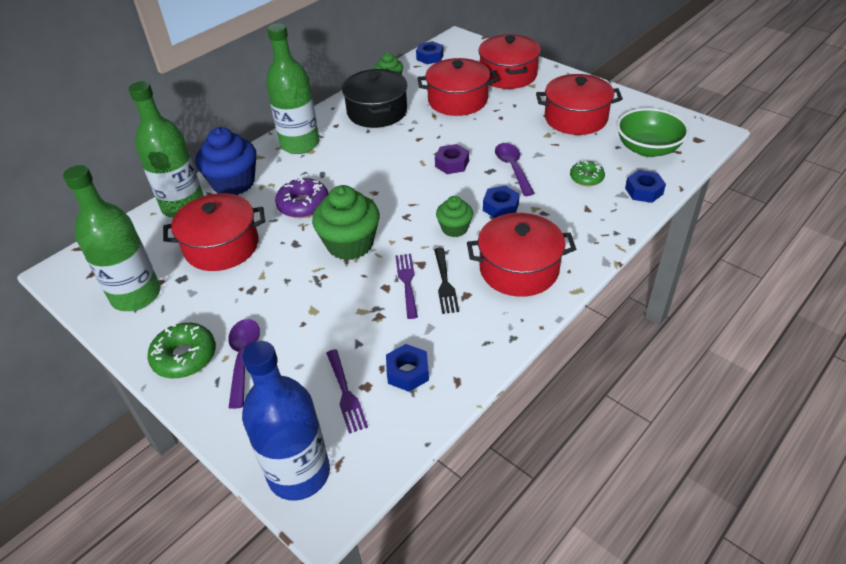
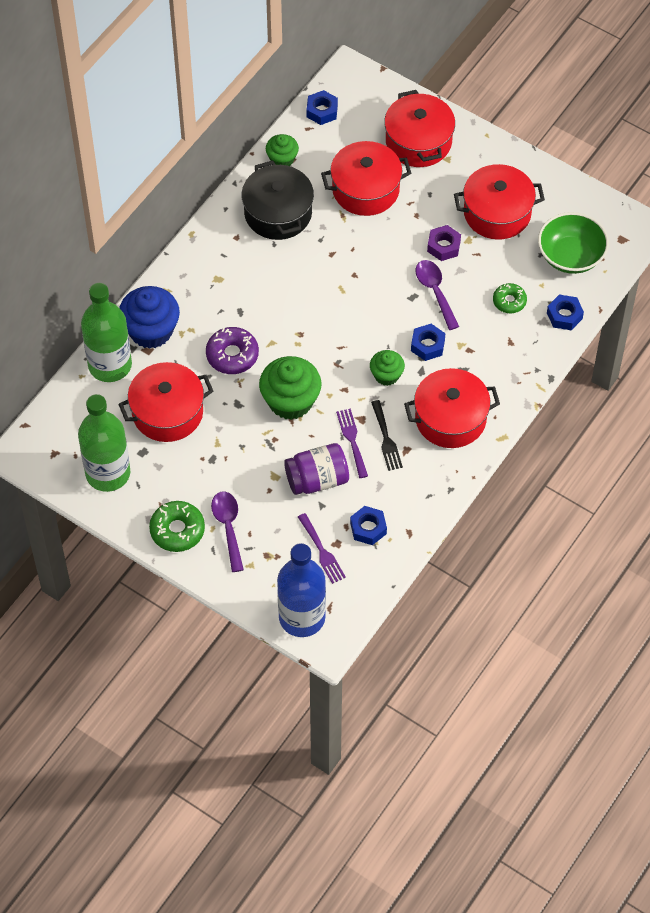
camera: 10 degrees left, 15 degrees up
(300, 144) = (204, 269): green bottle -> none
(359, 317) = (317, 480): none -> purple jar
(452, 164) = (372, 289): purple nut -> purple nut (443, 246)

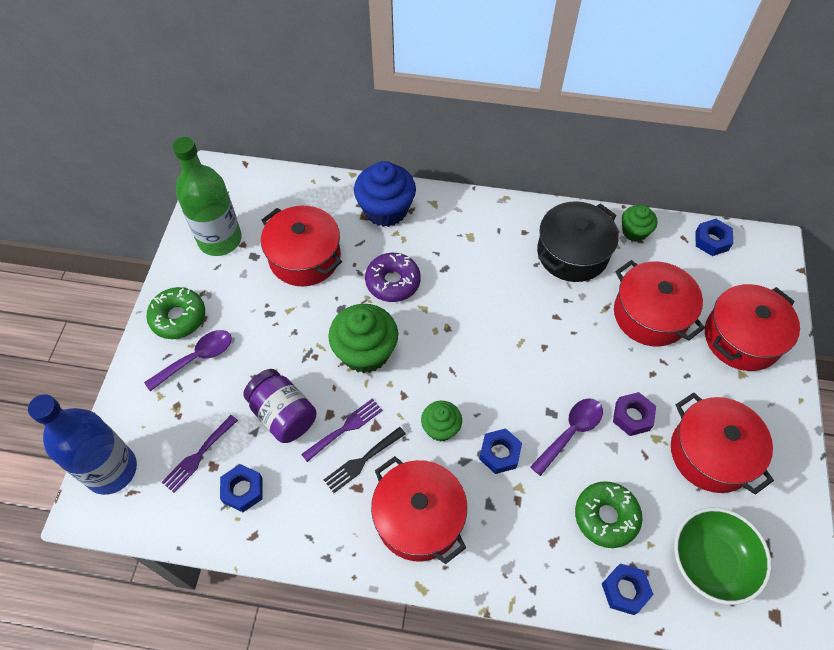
camera: 65 degrees right, 0 degrees up
(110, 365) = (334, 196): green bottle -> none
(509, 301) = (606, 517): green donut -> green donut, size x1.54

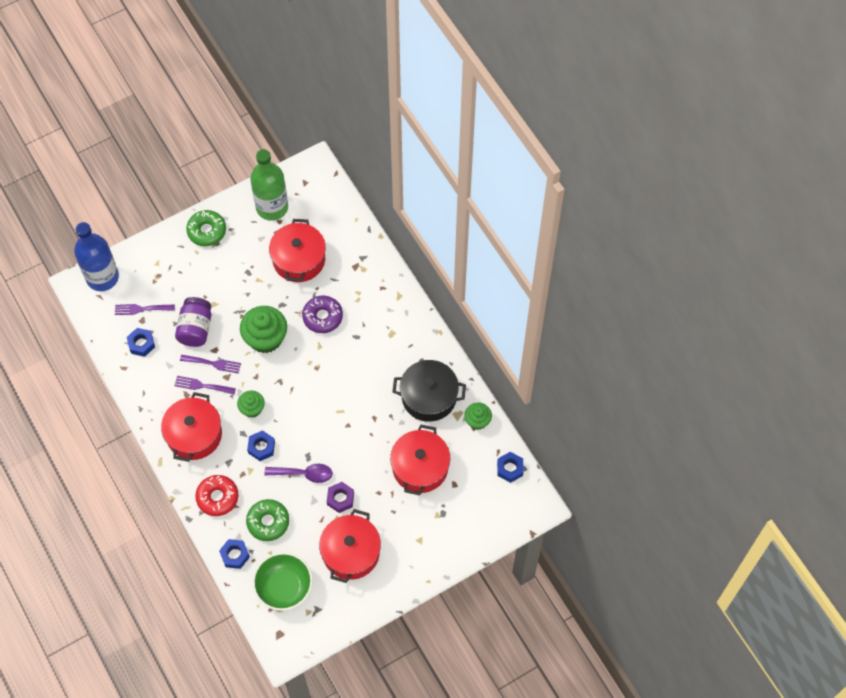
camera: 50 degrees right, 5 degrees up
(197, 358) = (191, 261): purple spoon -> none
(362, 461) = (202, 385): black fork -> purple fork
(386, 210) = (370, 274): blue cupcake -> none
(527, 553) = (217, 497): none -> red donut
(742, 338) = (446, 526): red pot -> none

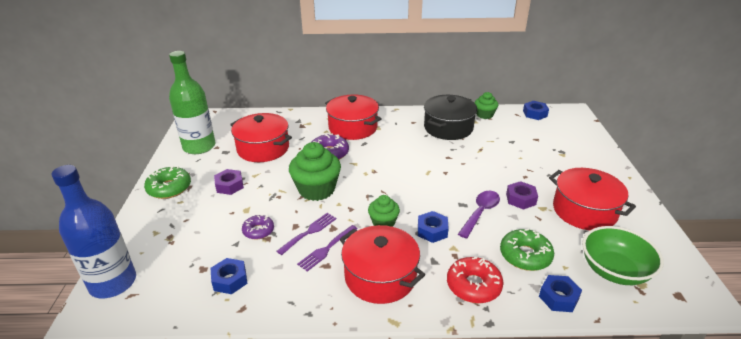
camera: 60 degrees left, 30 degrees down
(141, 309) = (189, 264): purple fork -> none
(195, 329) = (258, 231): purple jar -> purple donut
(234, 271) = (229, 185): none -> purple nut
(420, 467) = (511, 149): red pot -> red pot (353, 127)

